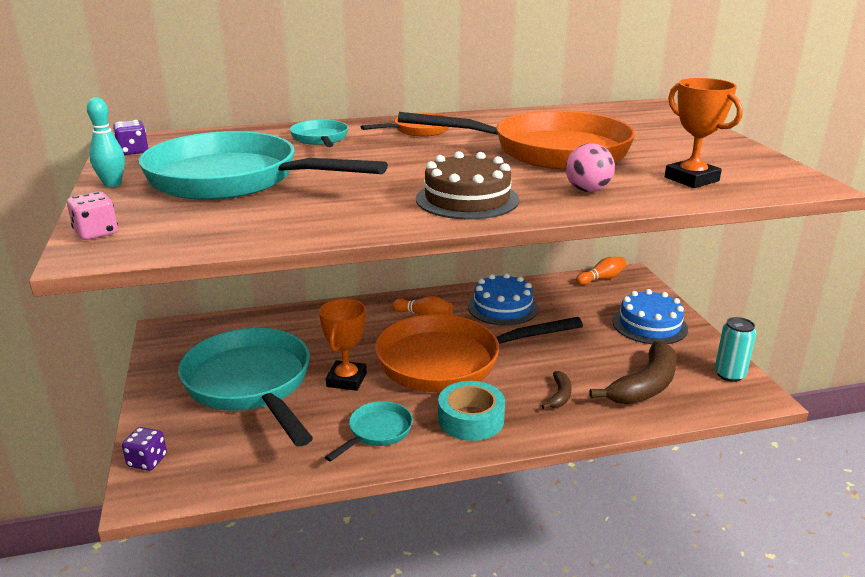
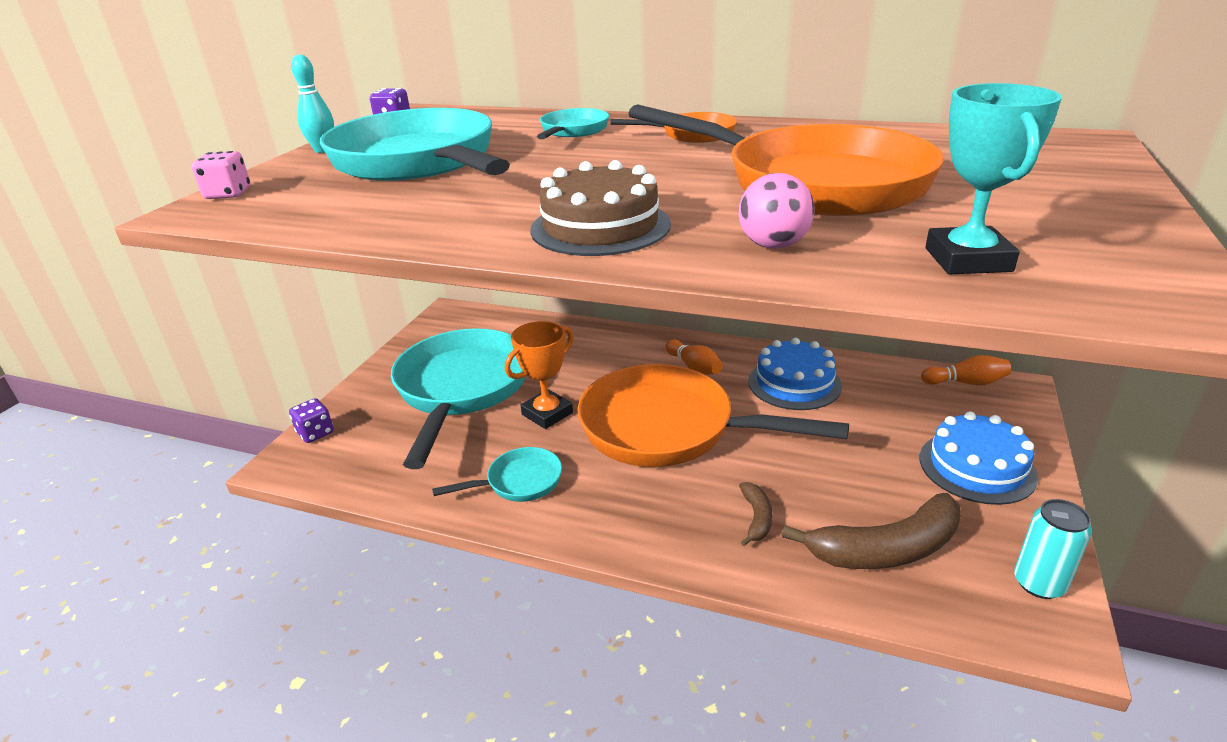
camera: 35 degrees right, 5 degrees up
(471, 419) = (625, 506): turquoise tape -> none
(559, 395) = (756, 518): brown banana -> brown banana turned 45 degrees counterclockwise
(691, 179) = (967, 260): orange trophy -> turquoise trophy

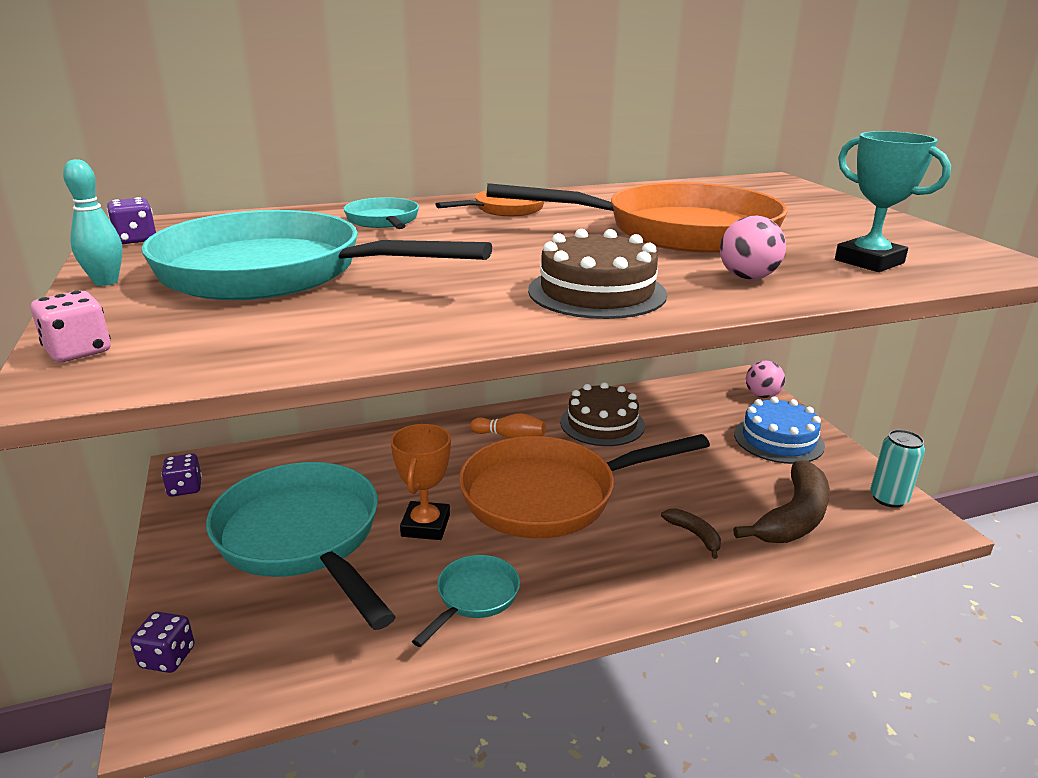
camera: 40 degrees left, 5 degrees down
(433, 327) = (185, 488): none -> purple dice
(794, 383) = (602, 423): blue cake -> brown cake
(966, 382) = (709, 385): orange bowling pin -> none
(1020, 414) = (762, 395): none -> pink ball

